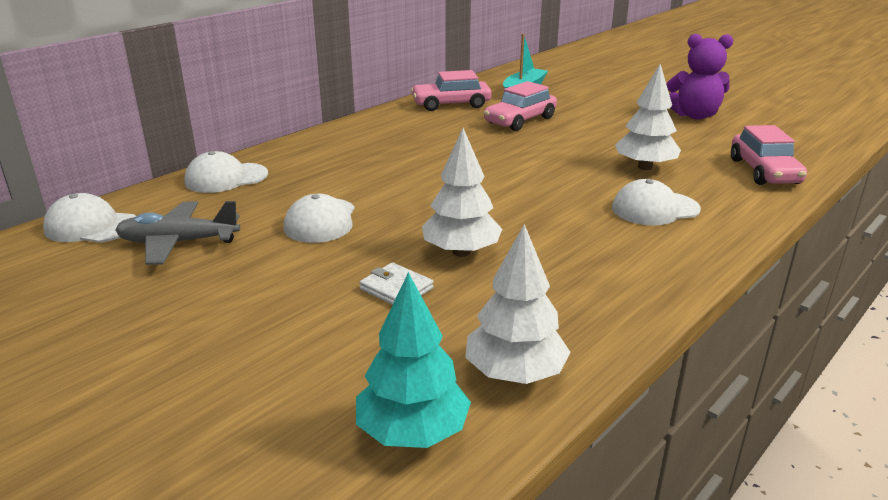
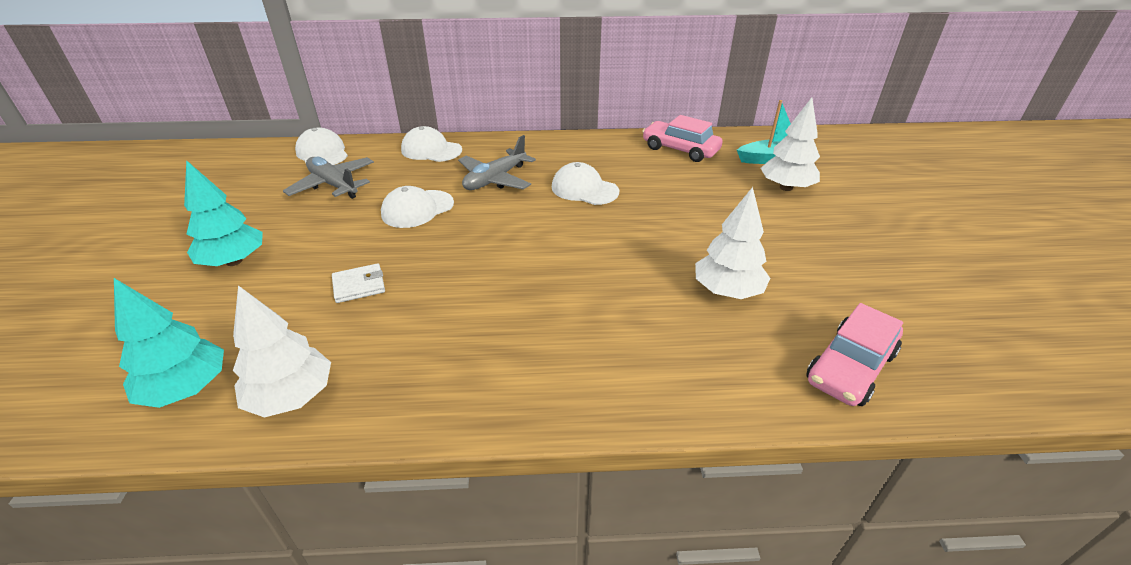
camera: 45 degrees right, 10 degrees up
(215, 342) = (234, 261): none -> turquoise tree
(345, 174) = (495, 179): none -> grey plane
(396, 289) = (359, 285): white wallet -> white wallet turned 75 degrees clockwise
(461, 252) = (441, 283): white tree -> white tree (786, 187)
(520, 120) = (708, 189): pink car -> none
(655, 209) = (648, 337): white cap -> white cap (584, 189)
(694, 116) = (905, 262): purple teddy bear -> none

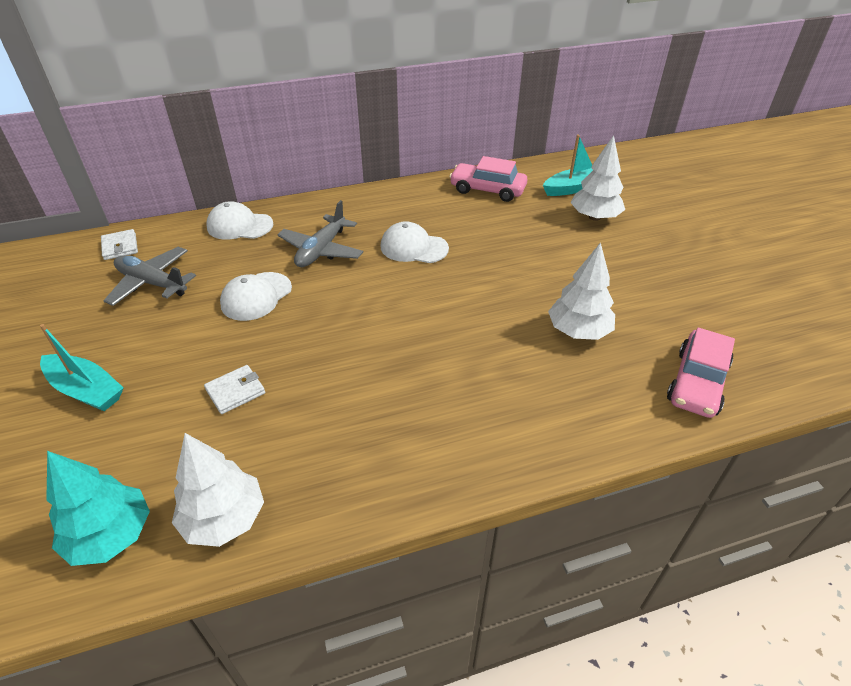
camera: 15 degrees left, 5 degrees up
(234, 261) = (86, 390): turquoise tree -> turquoise boat
(322, 153) = (120, 247): white cap -> white wallet

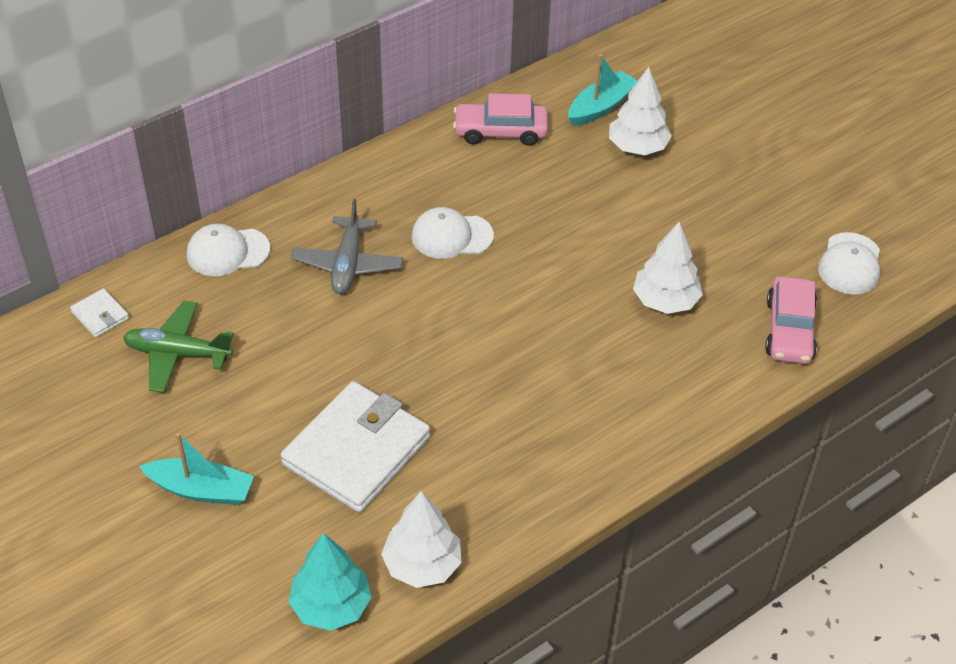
camera: 20 degrees left, 5 degrees up
(152, 283) = (178, 353): grey plane -> green plane
(235, 391) = (356, 451): white wallet -> white wallet, size x2.35
(256, 296) = (309, 341): white cap -> white cap (850, 264)

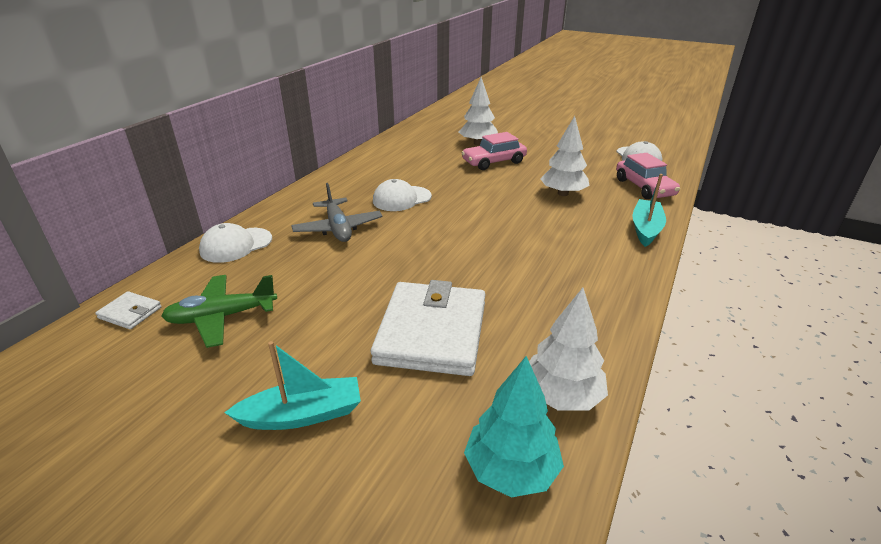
camera: 25 degrees left, 15 degrees down
(500, 132) = (393, 153): pink car -> pink car (494, 162)
(601, 106) = (442, 134): turquoise boat -> turquoise boat (645, 229)

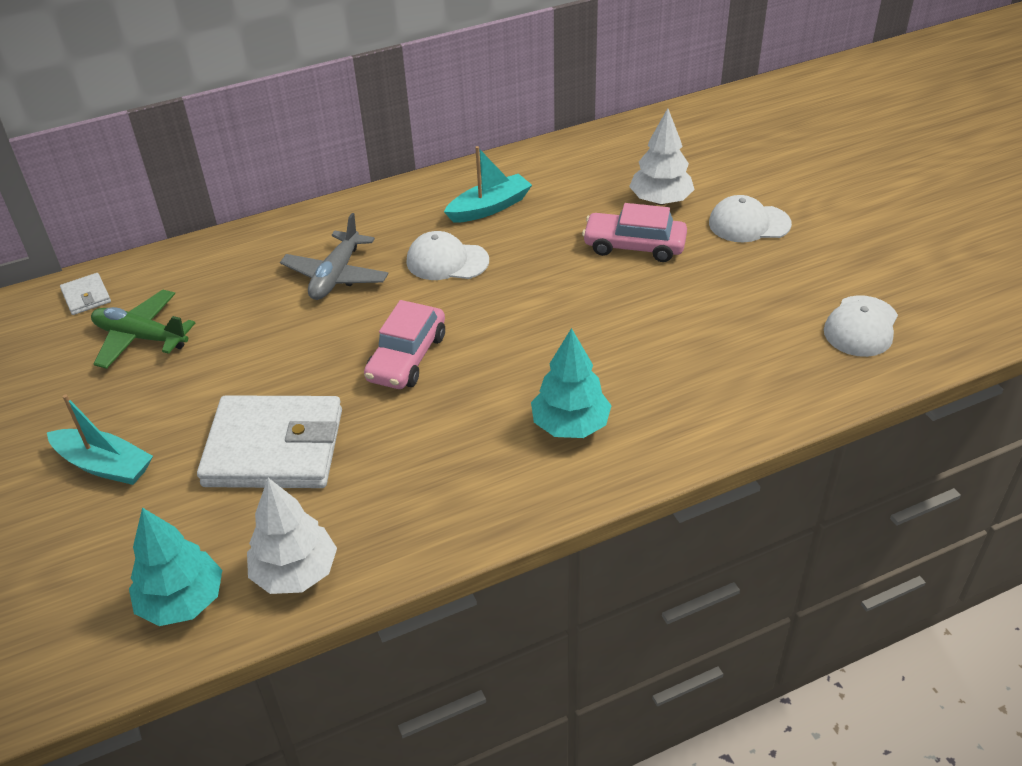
camera: 40 degrees right, 10 degrees up
(236, 245) = (228, 255): white cap -> white cap (749, 223)
(432, 332) = (274, 448): white wallet -> white wallet turned 45 degrees clockwise
(562, 193) = (647, 341): white tree -> none
(587, 240) = (570, 425): none -> turquoise tree
(644, 187) = (776, 383): pink car -> pink car (407, 357)
(645, 229) = (668, 447): turquoise boat -> turquoise boat (489, 207)

